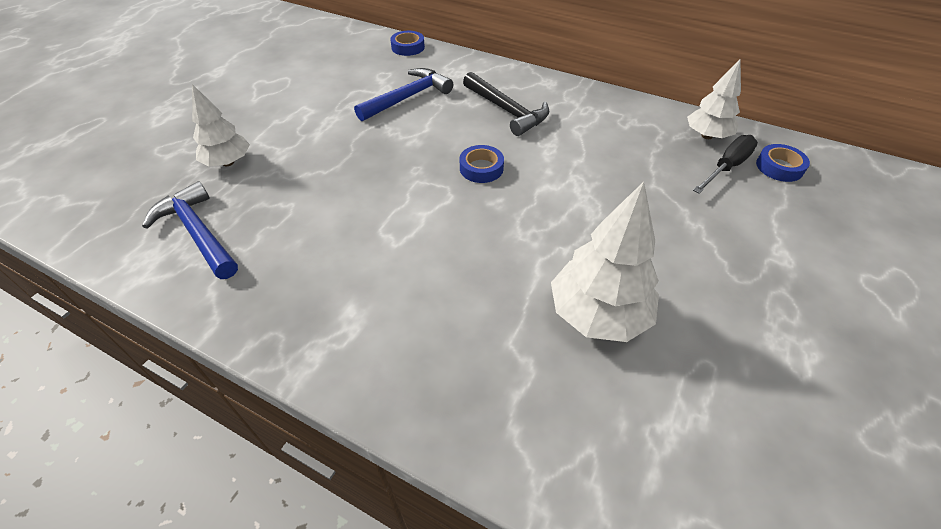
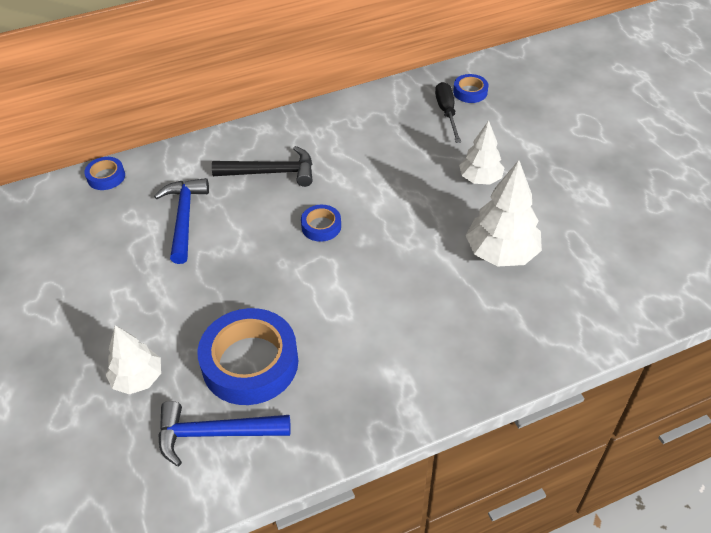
camera: 50 degrees left, 0 degrees up
(289, 211) = (250, 363): none -> blue tape
(707, 136) = (411, 98): white tree -> white tree (480, 179)

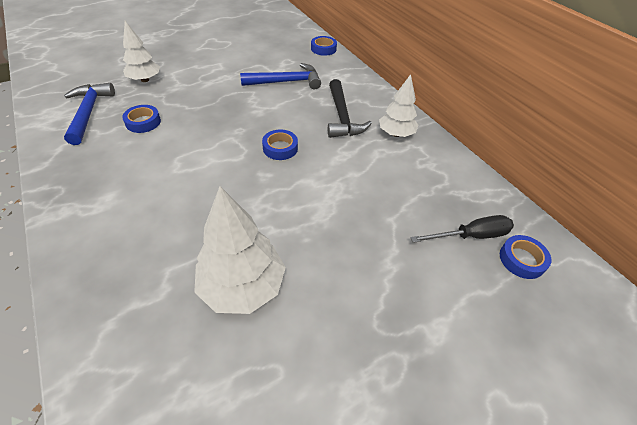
camera: 80 degrees right, 0 degrees up
(250, 363) = (143, 122): blue tape -> blue tape, size x0.48
(480, 179) = (362, 268): white tree -> white tree (396, 134)

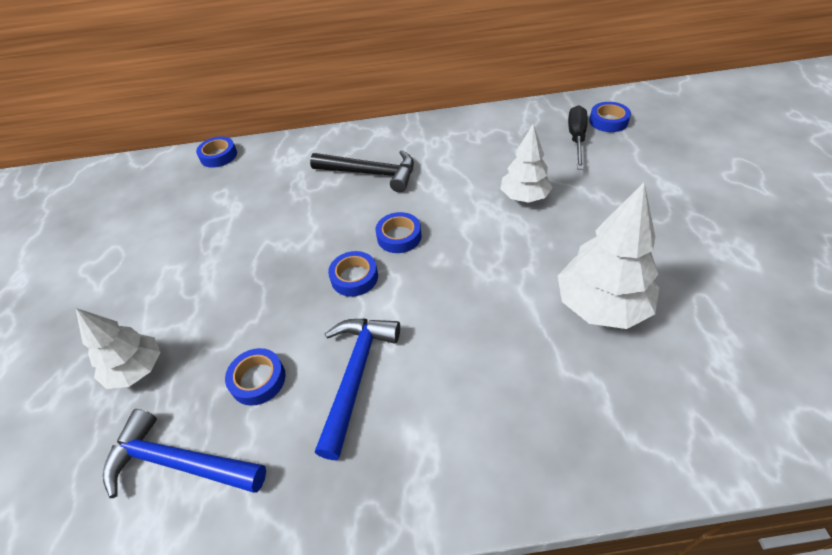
camera: 60 degrees left, 0 degrees up
(233, 137) = (354, 277): none -> blue tape
(286, 82) = (267, 205): blue hammer -> blue hammer (356, 376)
(396, 134) = (422, 142): white tree -> white tree (524, 197)

